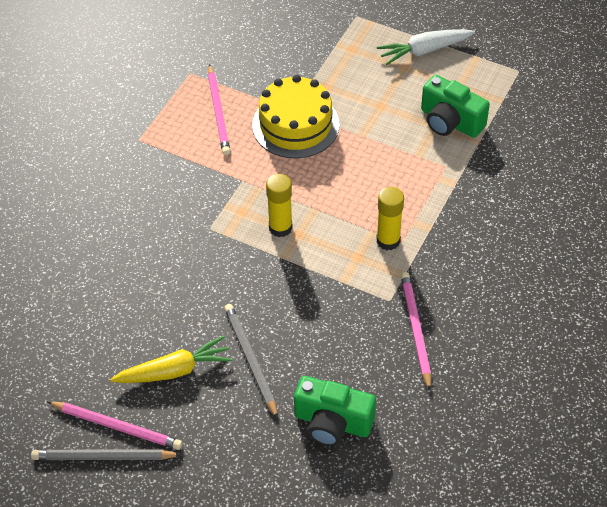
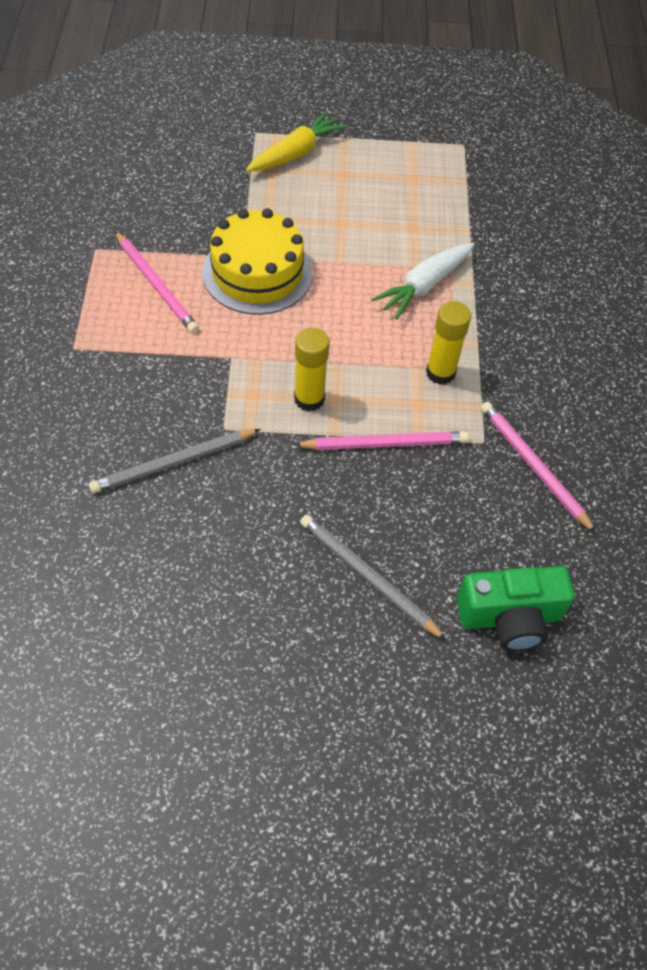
camera: 30 degrees left, 5 degrees up
(103, 457) = (253, 788): grey pencil -> grey pencil (173, 463)
(117, 426) = (248, 736): pink pencil -> pink pencil (385, 443)
(174, 370) = (281, 628): yellow carrot -> yellow carrot (296, 153)
(424, 51) = (352, 150): white carrot -> white carrot (424, 286)
(450, 122) = (426, 218): green camera -> none

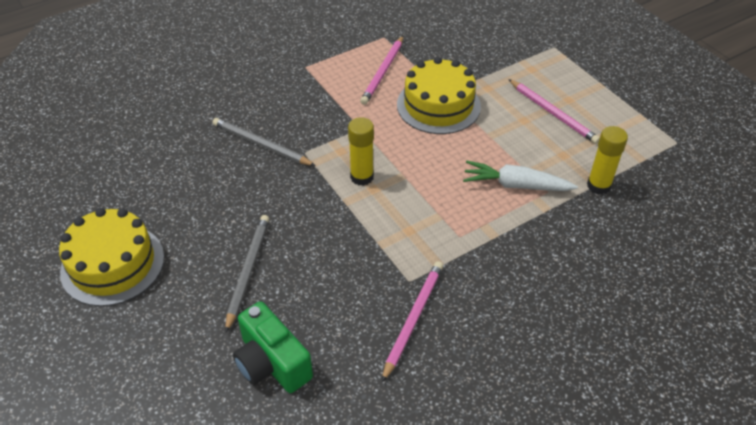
camera: 60 degrees right, 10 degrees down
(251, 716) = (112, 264): none -> yellow cake
(296, 153) = (559, 71): yellow carrot -> none
(385, 443) = (360, 229): pink pencil -> pink pencil (553, 113)
(440, 372) = (447, 229): yellow glue stick -> yellow glue stick (598, 186)

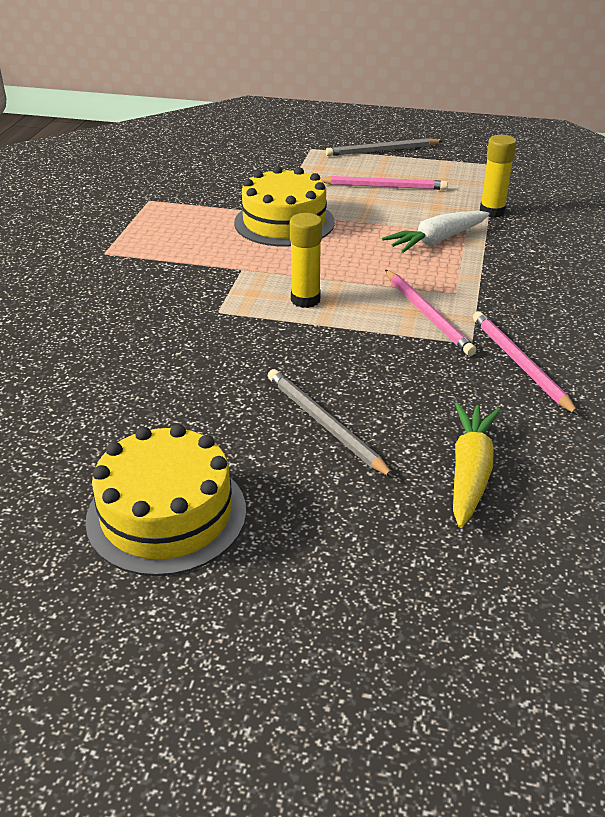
camera: 45 degrees left, 10 degrees down
(261, 144) = (162, 328): grey pencil -> grey pencil (382, 150)
(271, 363) = (470, 472): green camera -> yellow carrot
(383, 72) = (192, 223): pink pencil -> pink pencil (427, 314)

